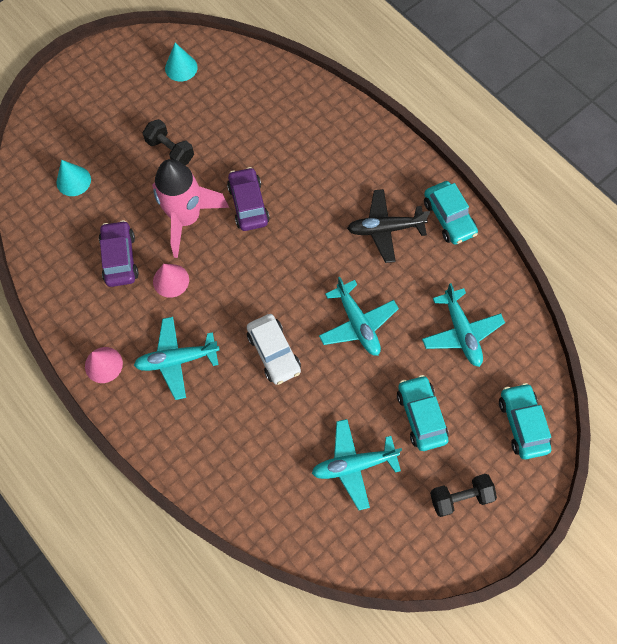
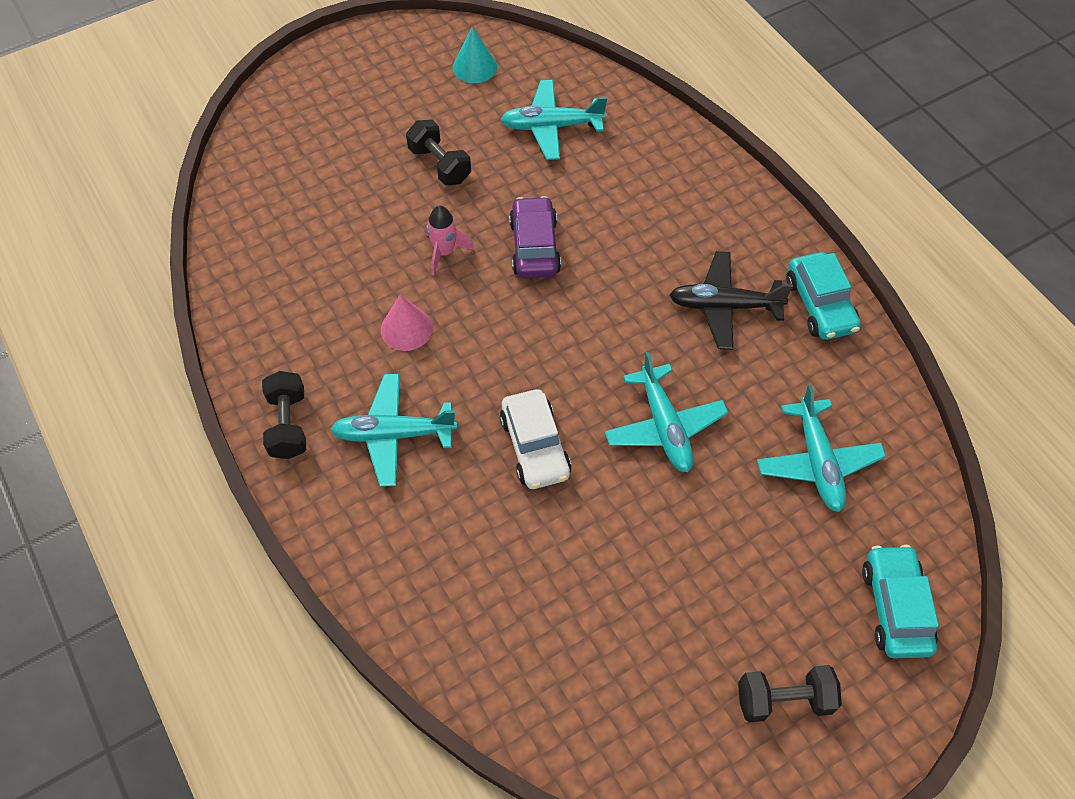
camera: 10 degrees right, 10 degrees down
(73, 181) = (300, 184): turquoise cone -> none
(103, 364) = (288, 425): pink cone -> black dumbbell
(120, 258) = (342, 289): purple car -> none
(186, 218) = (444, 252): pink rocket -> pink rocket, size x0.48
(354, 464) = (627, 624): turquoise plane -> turquoise plane (552, 126)
(421, 415) = (740, 570): turquoise car -> none

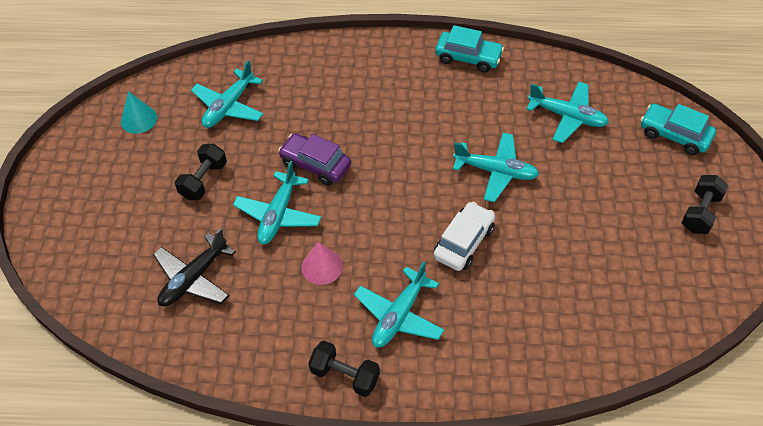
camera: 55 degrees left, 5 degrees down
(440, 165) = (204, 180): black dumbbell -> black dumbbell turned 60 degrees counterclockwise
(444, 252) = (278, 214): pink rocket -> turquoise plane
(535, 447) = (464, 242): white car -> white car turned 75 degrees counterclockwise
(724, 306) = (435, 99): black plane -> black plane (194, 278)

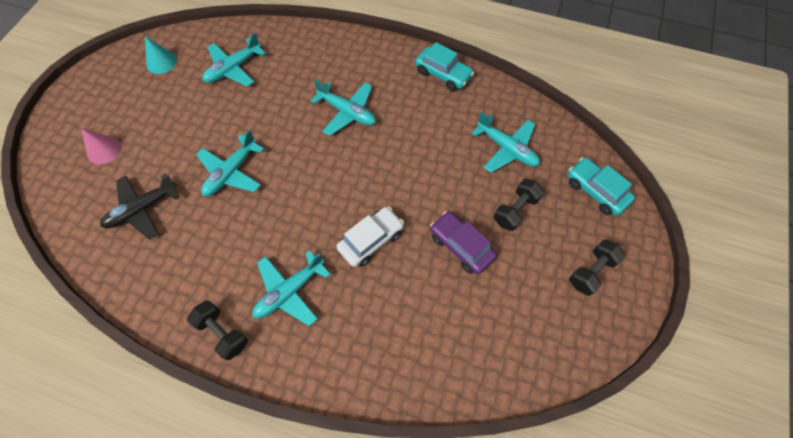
camera: 15 degrees right, 10 degrees up
(204, 180) = (187, 127): black dumbbell -> black dumbbell (515, 210)
(315, 165) = (279, 136): purple car -> purple car (461, 246)
(322, 267) = (246, 228): pink cone -> pink cone (104, 150)
(495, 171) = (424, 182): turquoise plane -> turquoise plane (347, 112)

